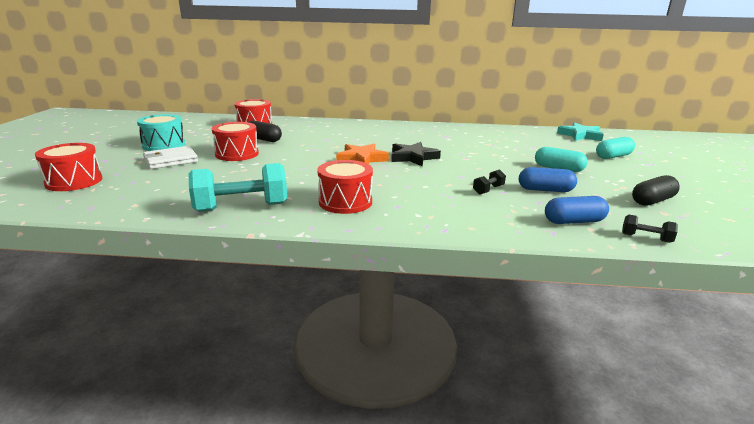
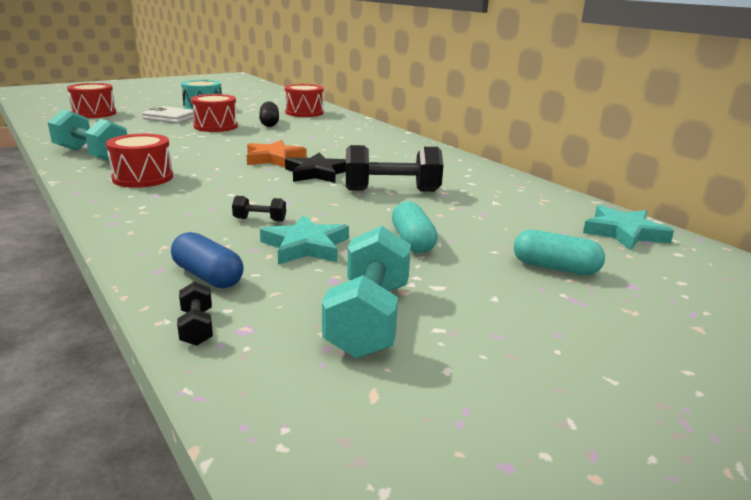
camera: 50 degrees right, 0 degrees up
(472, 151) = (392, 191): none -> black dumbbell
(545, 190) = (306, 246): blue capsule -> turquoise star
(652, 201) = (369, 319): black capsule -> turquoise dumbbell

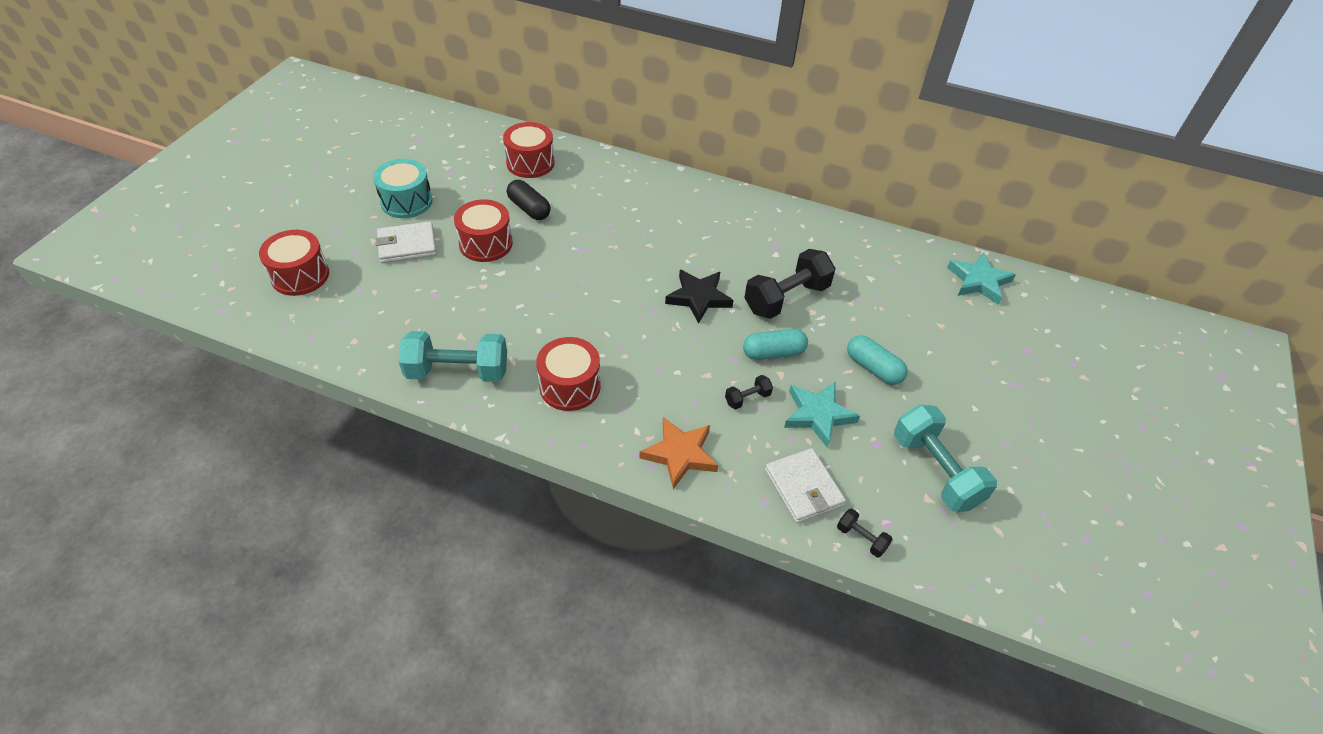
camera: 35 degrees left, 25 degrees up
(208, 276) = (803, 487): blue capsule -> white wallet
(274, 158) = (631, 288): orange star -> orange star (680, 454)
(555, 268) = (977, 353): turquoise capsule -> turquoise capsule (773, 353)

